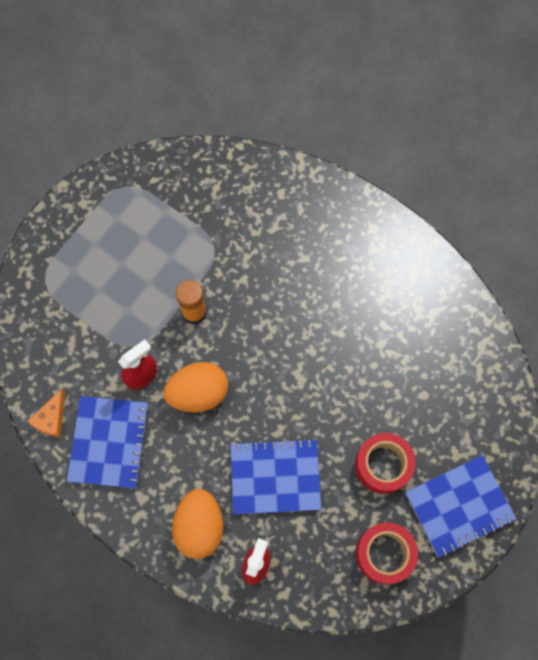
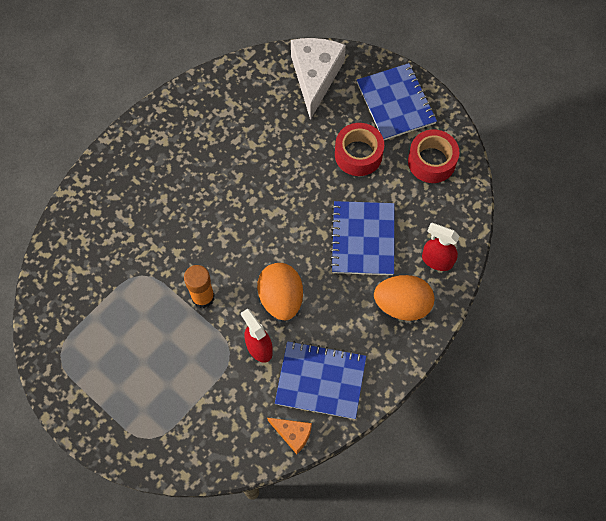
camera: 85 degrees left, 5 degrees down
(481, 406) = (315, 77): none -> white cheese

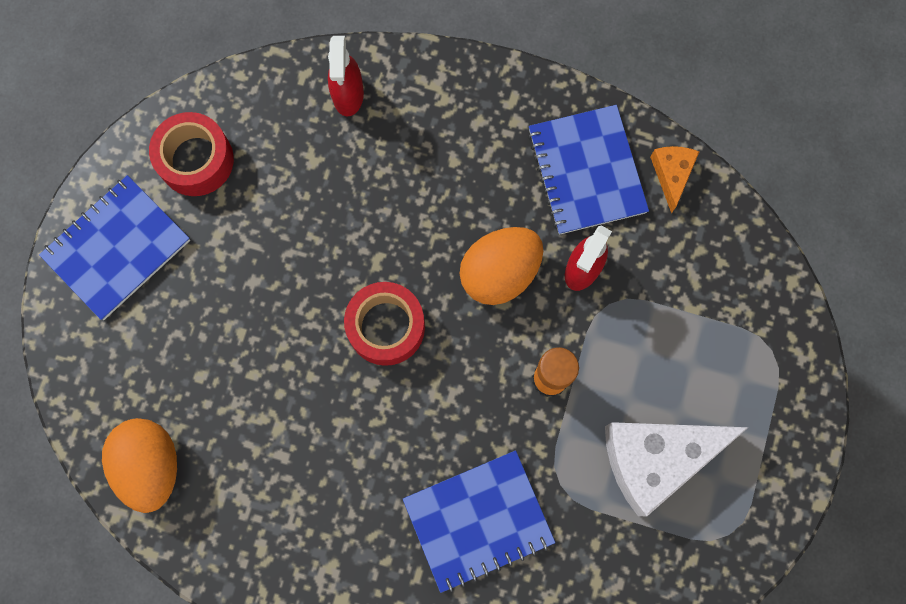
camera: 115 degrees left, 10 degrees up
(315, 77) = (118, 388): white cheese -> white cheese (656, 458)
(358, 154) = (228, 265): red tape -> red tape (386, 327)
(363, 239) = (361, 203): blue notebook -> blue notebook (478, 520)
(402, 304) = (433, 114): orange egg -> orange egg (151, 465)

